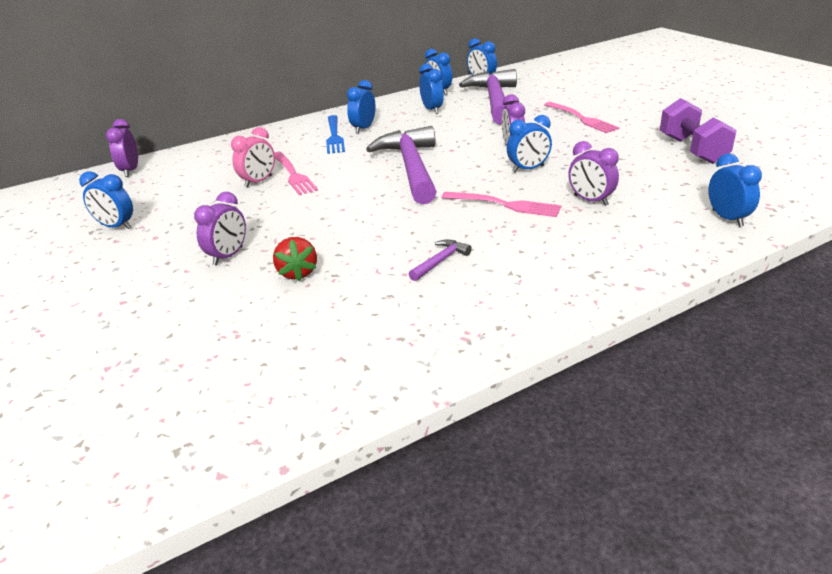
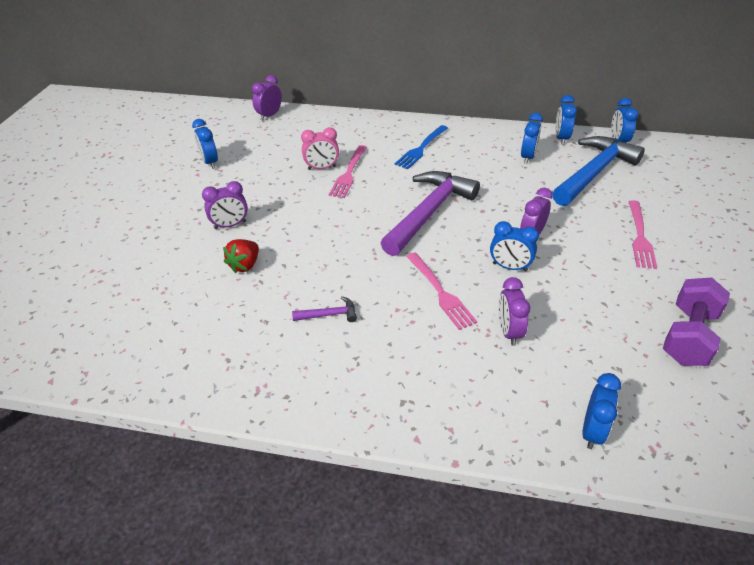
camera: 40 degrees right, 10 degrees up
(363, 128) = (450, 151): blue clock -> none
(494, 100) = (594, 173): purple hammer -> blue hammer

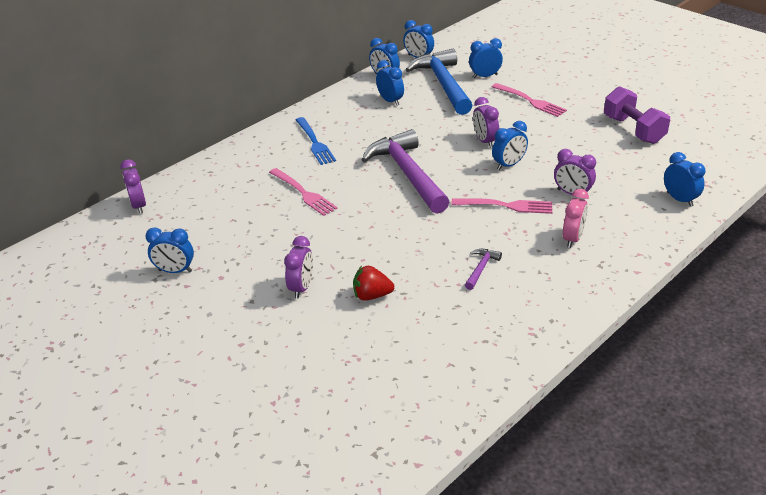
camera: 55 degrees left, 5 degrees down
(245, 265) = (372, 295): red strawberry -> red strawberry turned 120 degrees clockwise
(322, 168) = (276, 205): pink clock -> pink clock (572, 238)
(643, 190) = (485, 76): none -> blue clock

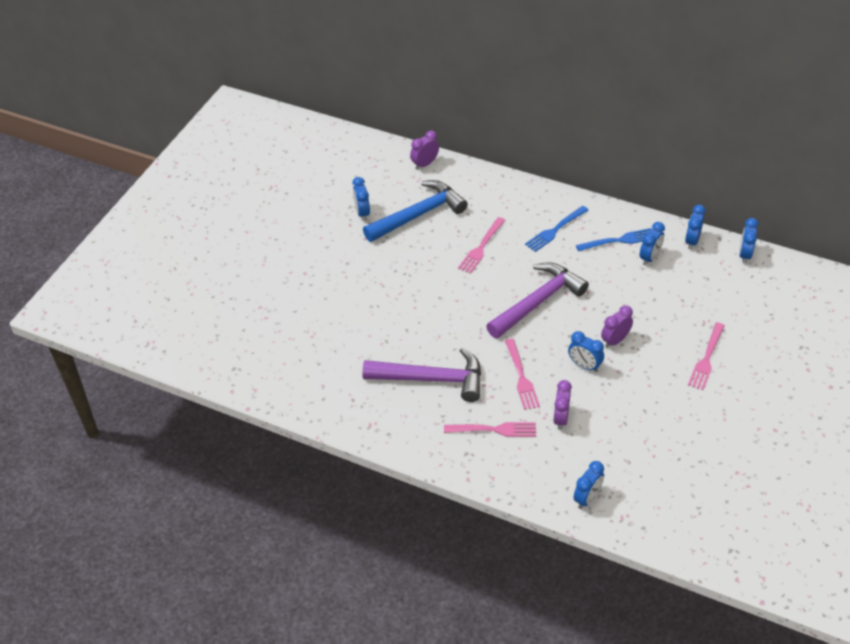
camera: 70 degrees right, 10 degrees up
(302, 287) = (370, 284): purple clock -> none
(356, 111) = (619, 240): none -> blue fork
(372, 295) = (376, 324): red strawberry -> none
(443, 84) = (702, 286): blue hammer -> blue hammer (418, 215)
(481, 268) = (432, 379): purple hammer -> purple hammer, size x2.47
(485, 76) = (736, 313): blue clock -> none
(572, 238) = (494, 430): pink clock -> pink fork
(633, 130) = (694, 448): purple dumbbell -> none

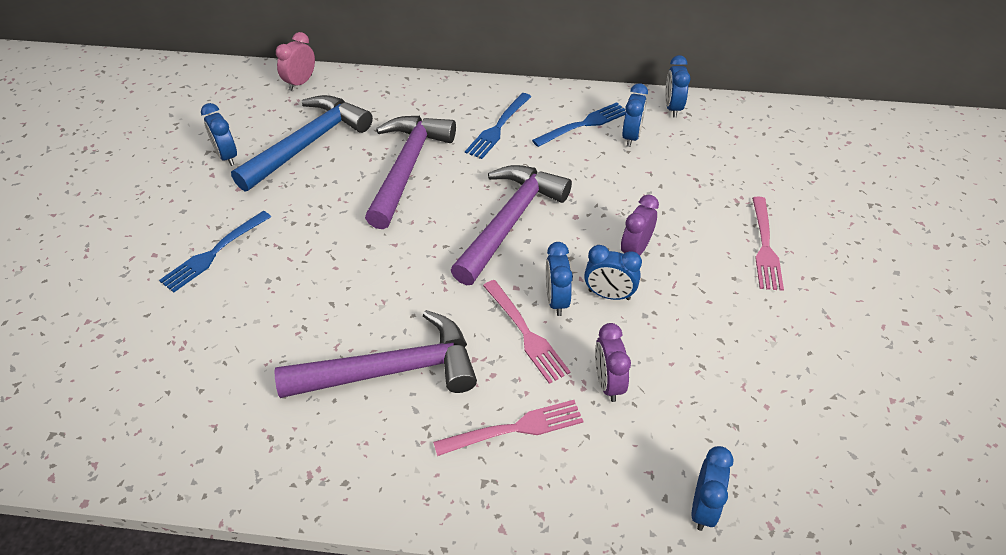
camera: 20 degrees left, 0 degrees up
(341, 280) = (213, 253): none -> blue fork
(425, 164) = (300, 83): purple clock -> pink clock
(481, 247) = (407, 168): pink fork -> purple hammer
(744, 255) = (742, 111): blue clock -> blue clock (556, 300)

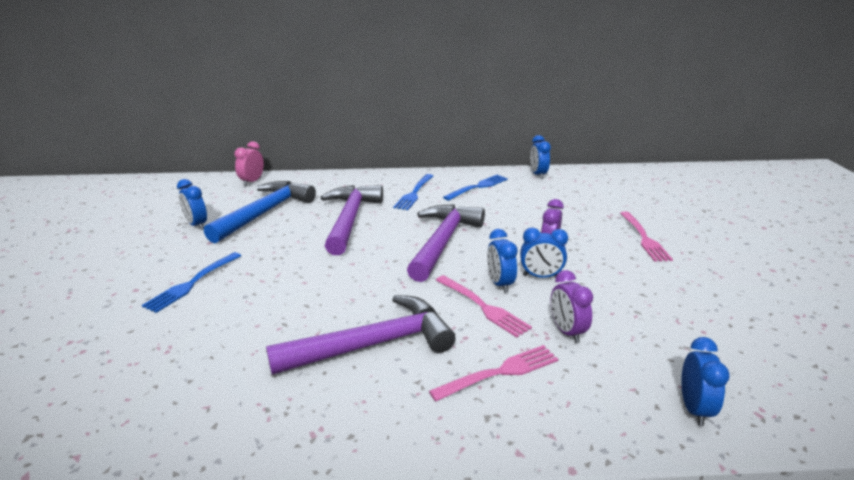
camera: 10 degrees left, 20 degrees down
(631, 137) = (515, 190): blue clock -> none

